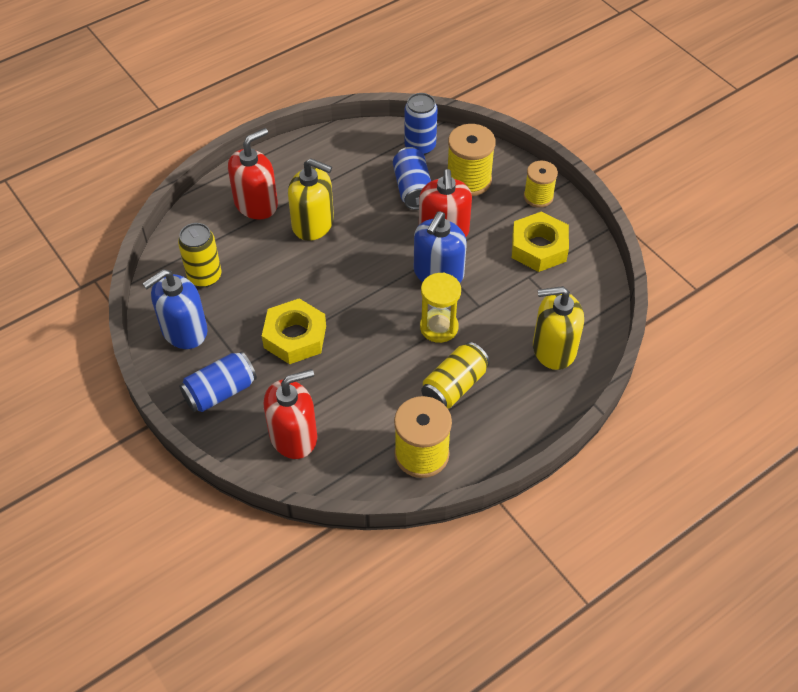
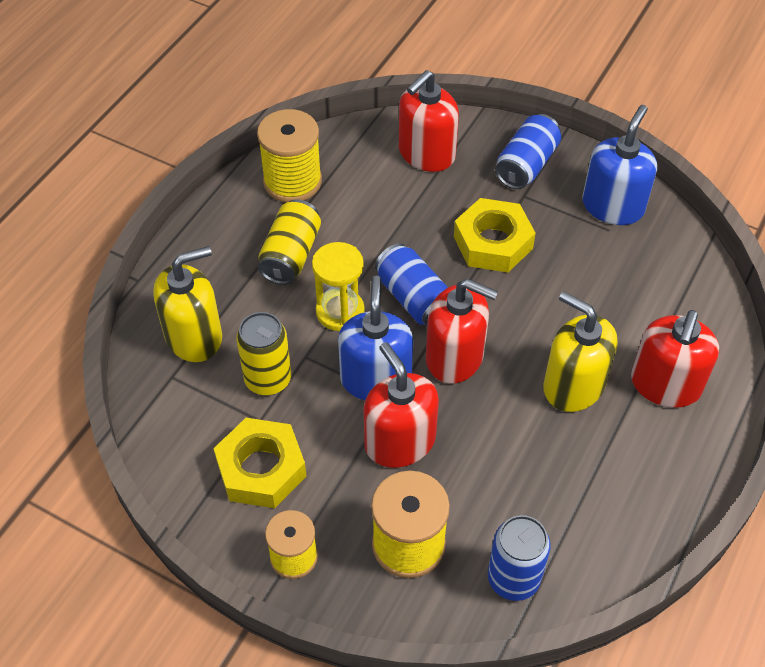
camera: 155 degrees right, 0 degrees up
(204, 276) = (644, 269): yellow can -> yellow can (268, 379)
(313, 223) = (573, 385): yellow soap dispenser -> yellow soap dispenser turned 45 degrees clockwise
(377, 268) = (455, 357): none -> red soap dispenser
(412, 189) = (479, 494): blue can -> blue can (414, 298)

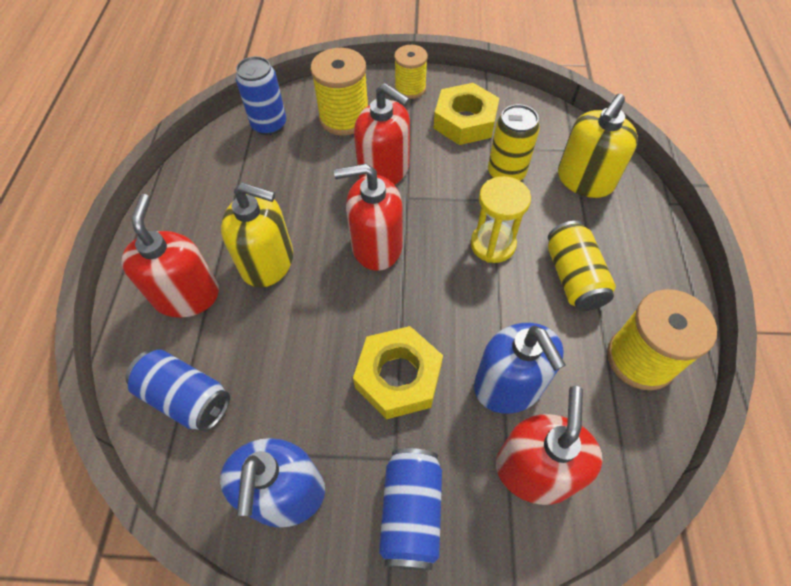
camera: 155 degrees right, 5 degrees up
(376, 379) = (428, 204): blue soap dispenser -> blue soap dispenser (509, 385)
(414, 298) = (439, 283): blue can -> blue can (186, 398)

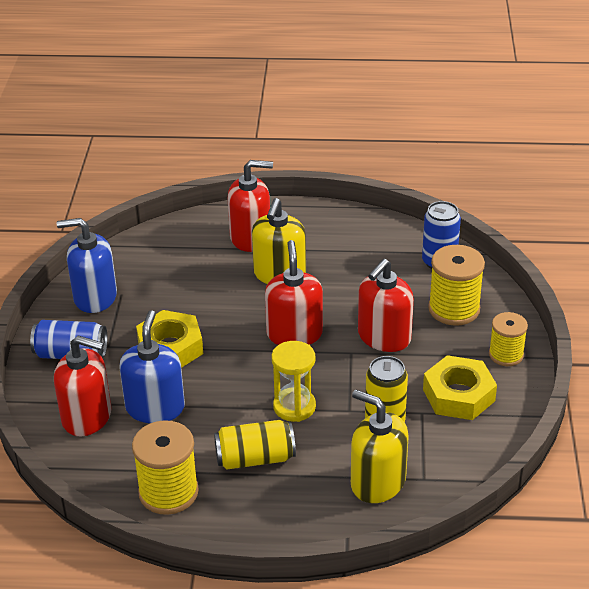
camera: 90 degrees right, 20 degrees down
(186, 398) = (167, 248): blue can -> none
(509, 385) = (155, 408): blue soap dispenser -> blue soap dispenser turned 120 degrees clockwise

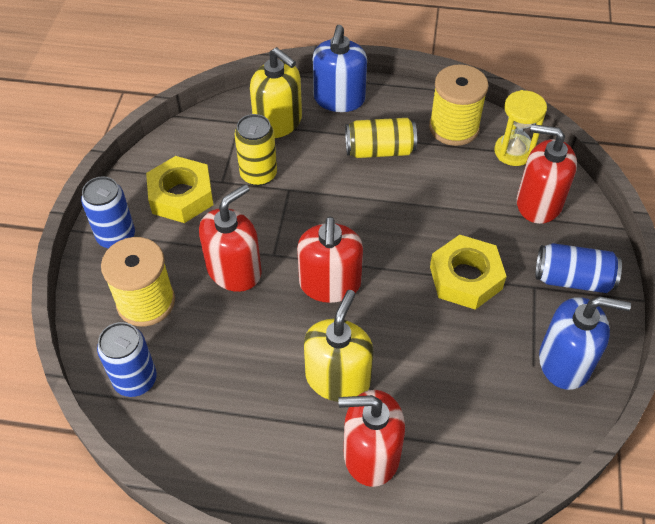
camera: 175 degrees left, 15 degrees up
(155, 408) = (474, 207): blue soap dispenser -> blue soap dispenser (339, 99)
(294, 407) = (340, 197): yellow hourglass -> yellow hourglass (513, 152)
(506, 355) = (116, 236): yellow spool -> blue can

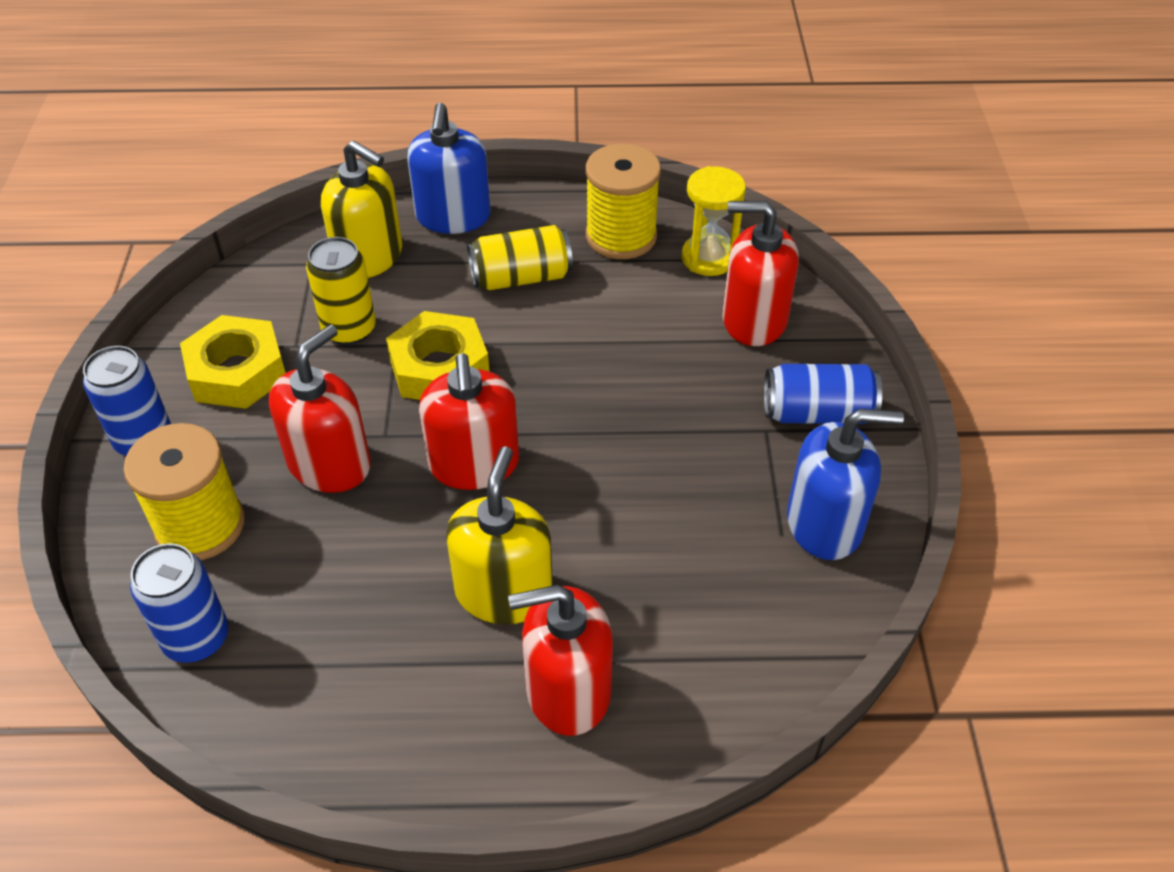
camera: 10 degrees left, 5 degrees down
(466, 278) = (668, 430): yellow nut -> yellow nut (439, 368)

